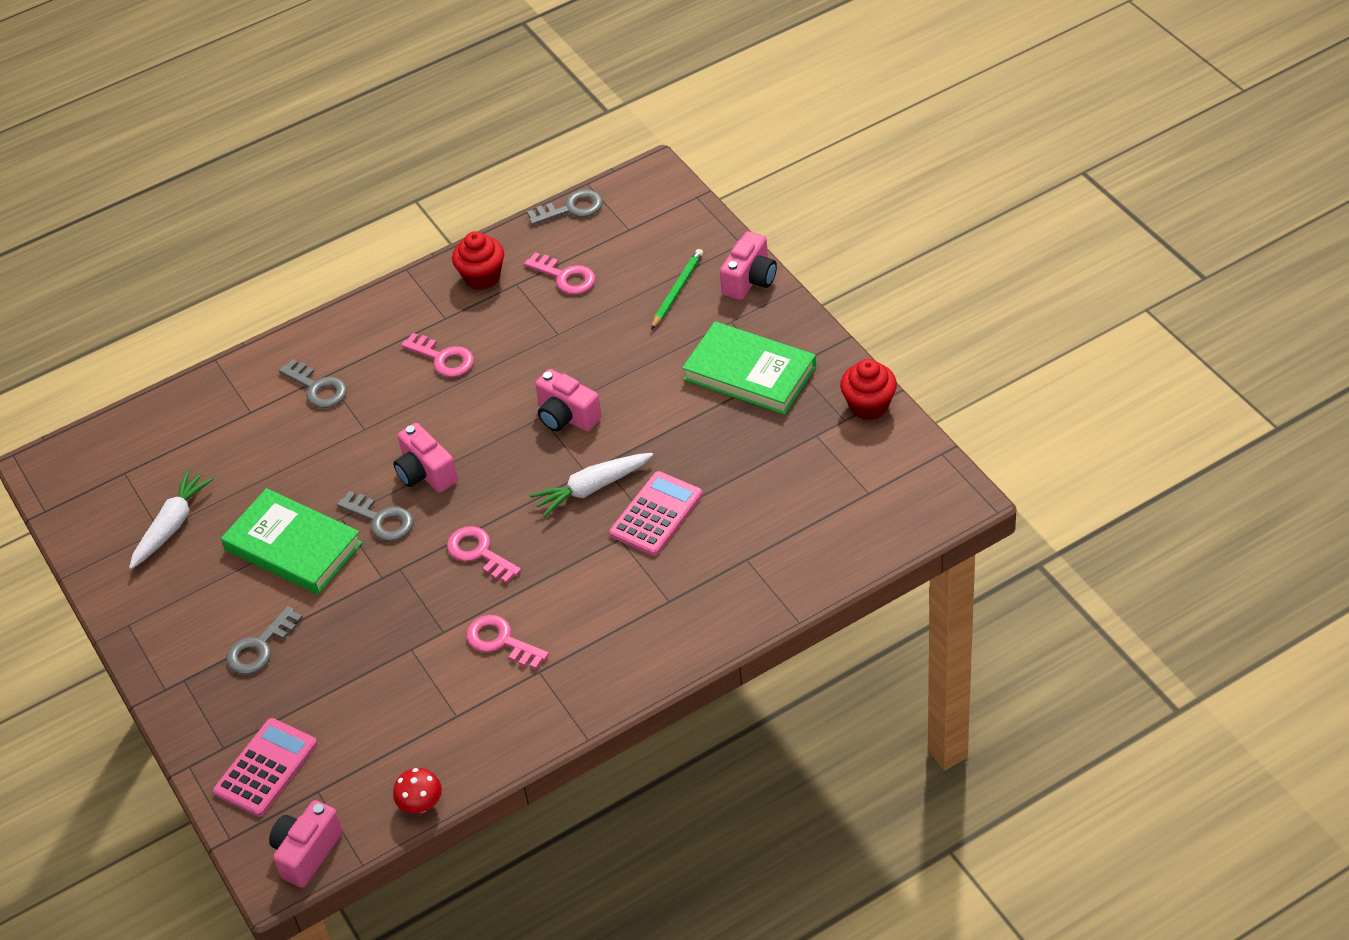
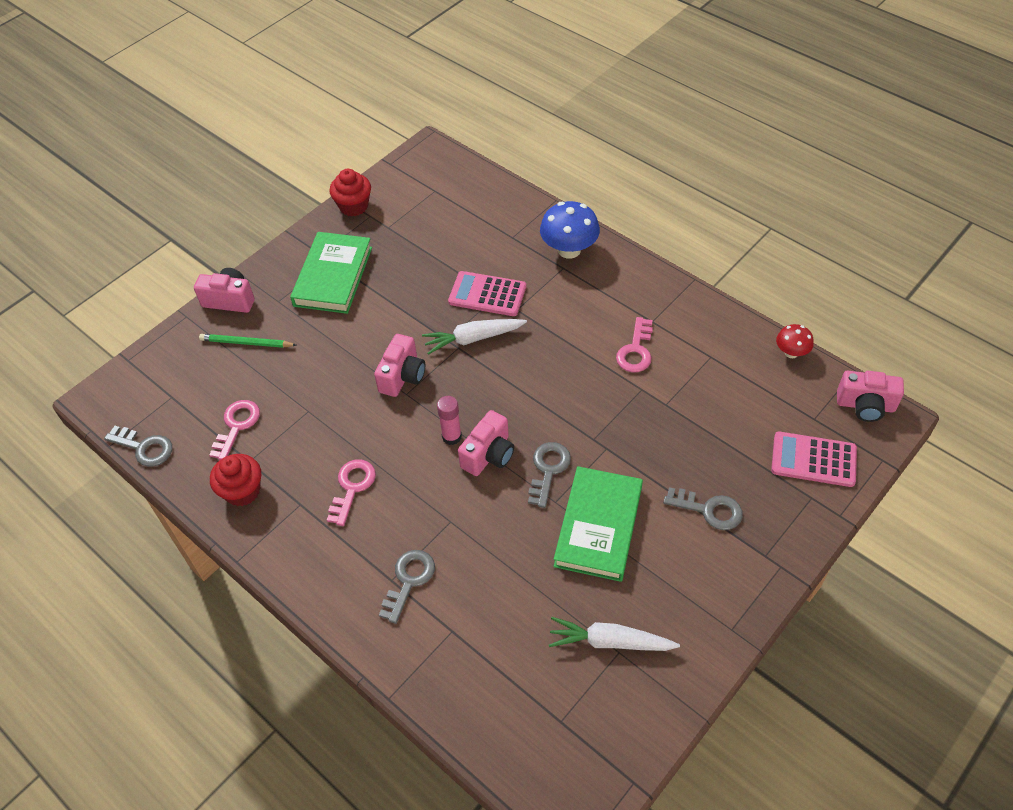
camera: 110 degrees left, 5 degrees up
(464, 446) = (451, 436): none -> pink glue stick
(479, 553) = (559, 390): pink key -> none
(571, 208) = (144, 448): grey key -> grey key turned 150 degrees clockwise
(592, 488) = (473, 339): white carrot -> white carrot turned 120 degrees clockwise
(697, 614) = (569, 250): none -> blue mushroom

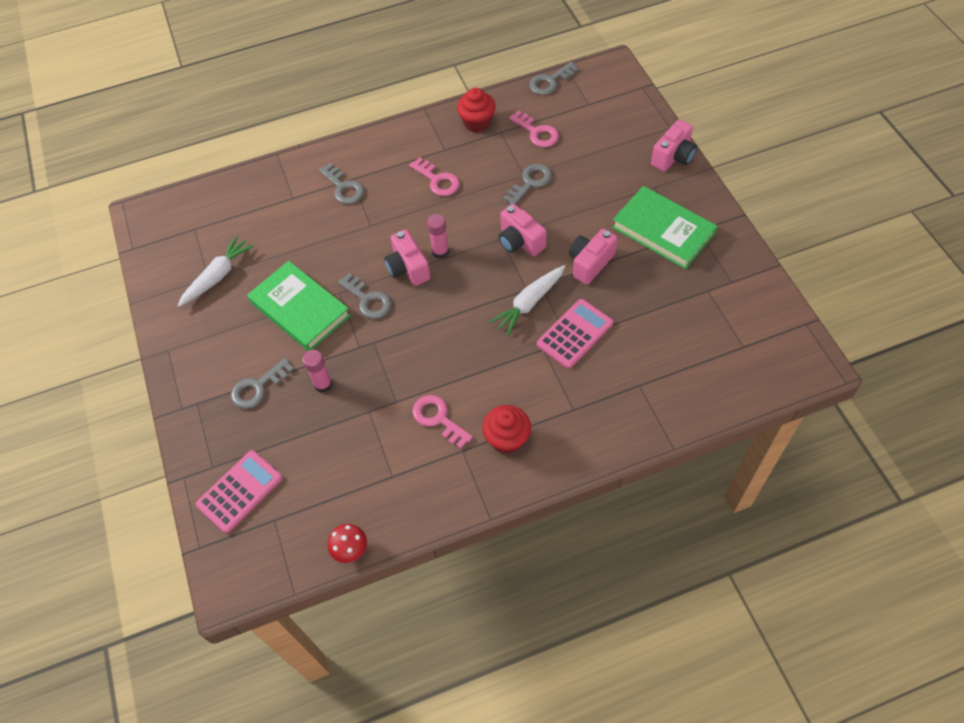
camera: 120 degrees right, 5 degrees up
(246, 343) = (617, 156): green pencil -> none
(317, 401) = (530, 182): none -> grey key
(354, 206) = (752, 273): red cupcake -> red cupcake (507, 439)
(473, 339) = (529, 303): white carrot -> white carrot turned 150 degrees counterclockwise
(569, 250) = (594, 426): blue mushroom -> none
(666, 455) = (323, 384): none -> pink glue stick
(865, 405) = (254, 574): pink camera -> pink camera (590, 263)

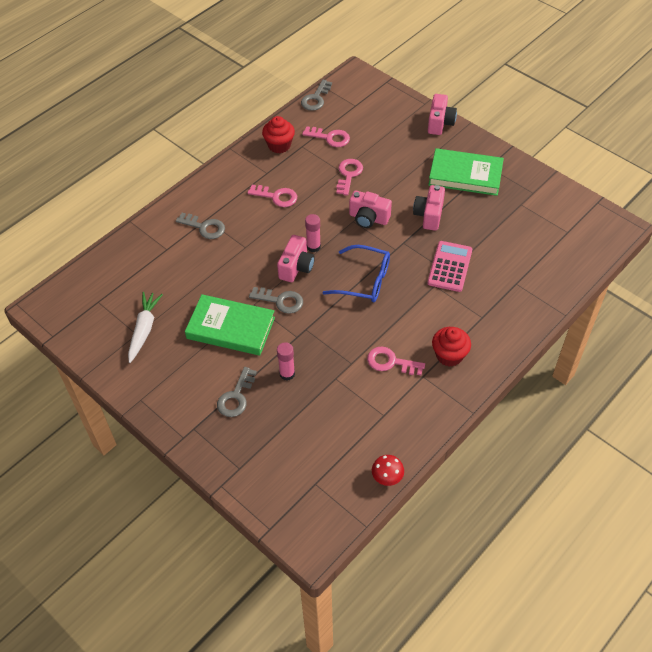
camera: 30 degrees left, 5 degrees down
(240, 491) = (274, 475): pink calculator -> none
(408, 268) = (296, 267): pink camera -> pink camera turned 105 degrees counterclockwise
(470, 312) = (364, 281): none -> blue glasses
(529, 303) = (403, 258): white carrot -> none
(530, 182) = (348, 174): grey key -> pink key

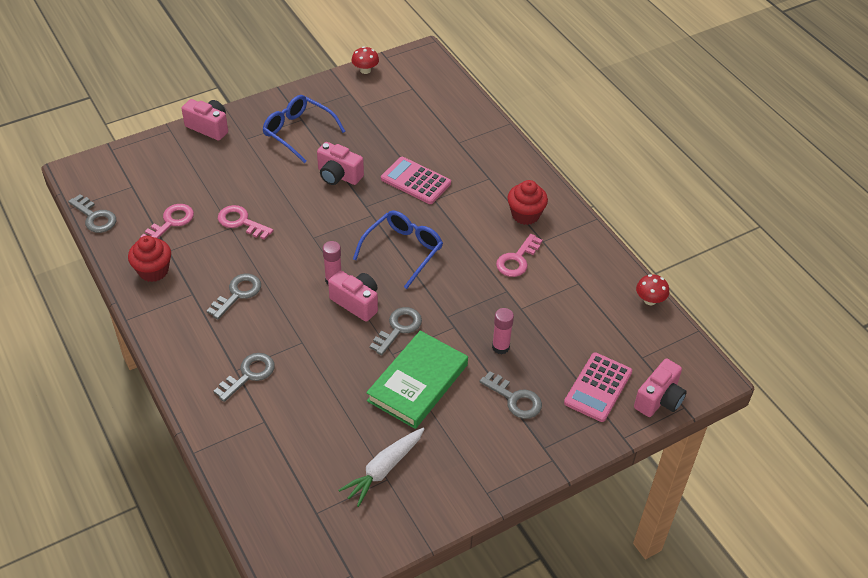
camera: 75 degrees left, 5 degrees down
(144, 329) = (384, 469): white carrot -> white carrot turned 75 degrees counterclockwise
(268, 455) = (598, 387): none -> pink calculator
(276, 197) = (238, 294): pink key -> grey key
(368, 218) = (316, 223): pink camera -> pink camera (659, 399)
(465, 175) = (298, 132): green book -> blue glasses
(570, 193) = (365, 70): none -> red mushroom

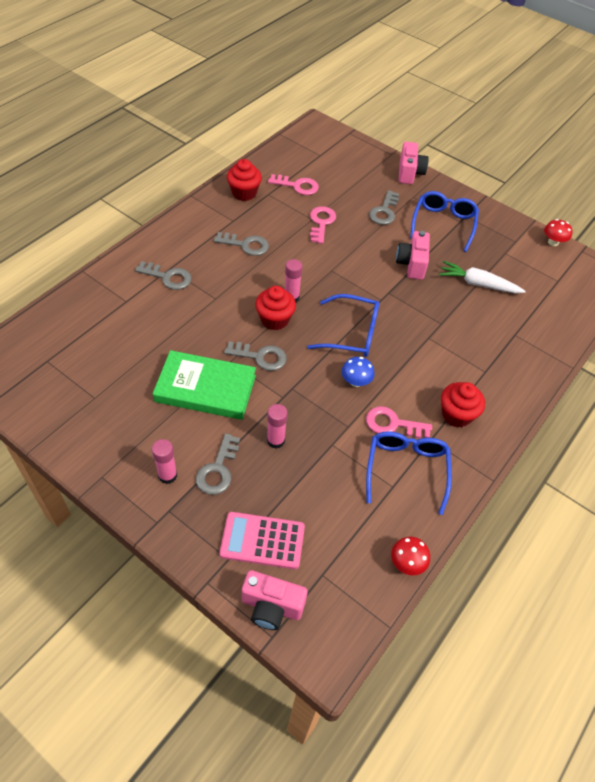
camera: 65 degrees right, 5 degrees up
(95, 217) = (278, 148): grey key -> grey key (384, 211)
(356, 302) = (275, 319): pink camera -> red cupcake
(384, 469) = (103, 392): white carrot -> white carrot (478, 284)
(415, 181) = (442, 317): pink calculator -> none
(460, 268) = (356, 381): none -> blue mushroom
(506, 439) = (167, 475): none -> pink glue stick
(566, 268) = (406, 469): none -> blue glasses

